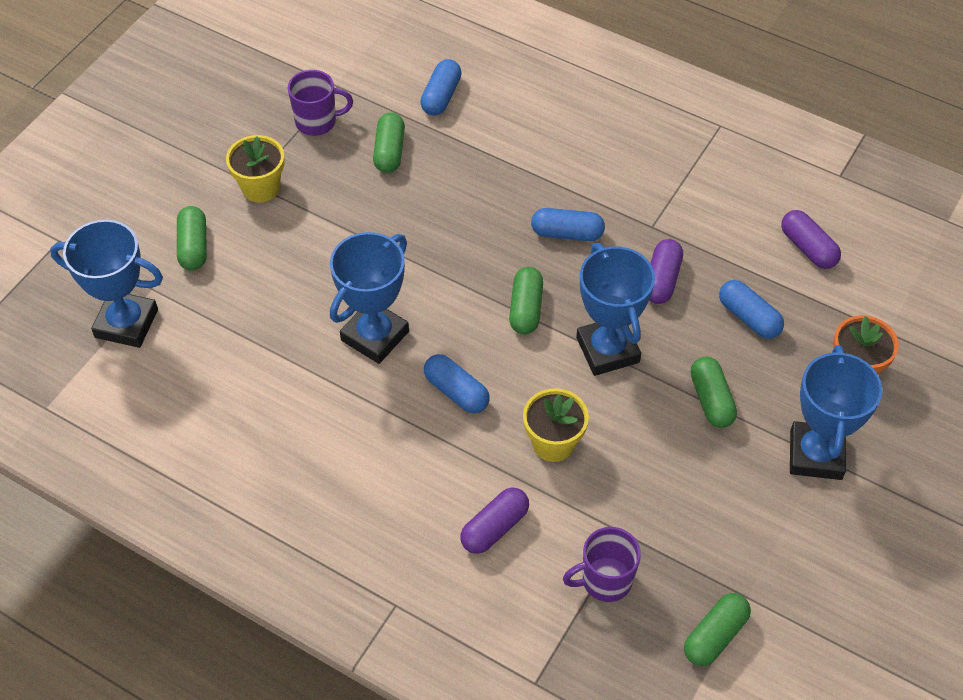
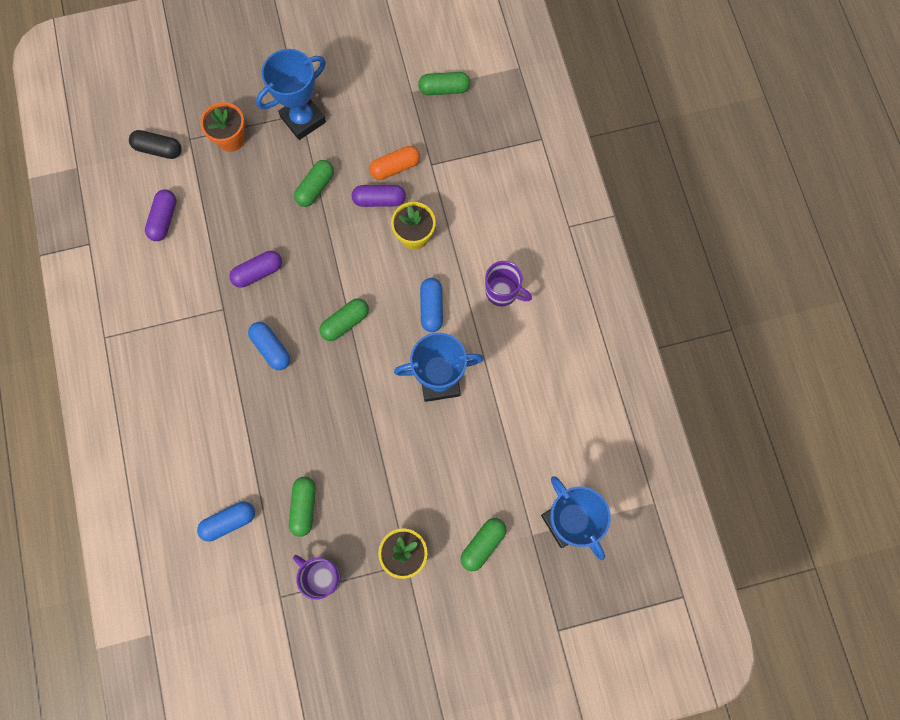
camera: 135 degrees left, 20 degrees up
(389, 151) = (304, 507): green capsule -> green capsule turned 45 degrees counterclockwise
(494, 527) = (487, 221): purple capsule -> purple capsule (379, 200)
(605, 581) = (464, 152): purple mug -> purple mug (502, 292)
(607, 350) = (332, 260): blue trophy -> none
(658, 494) = (395, 167): none -> orange capsule
(749, 317) = (243, 211): blue capsule -> none
(904, 299) = (158, 149): none -> black capsule

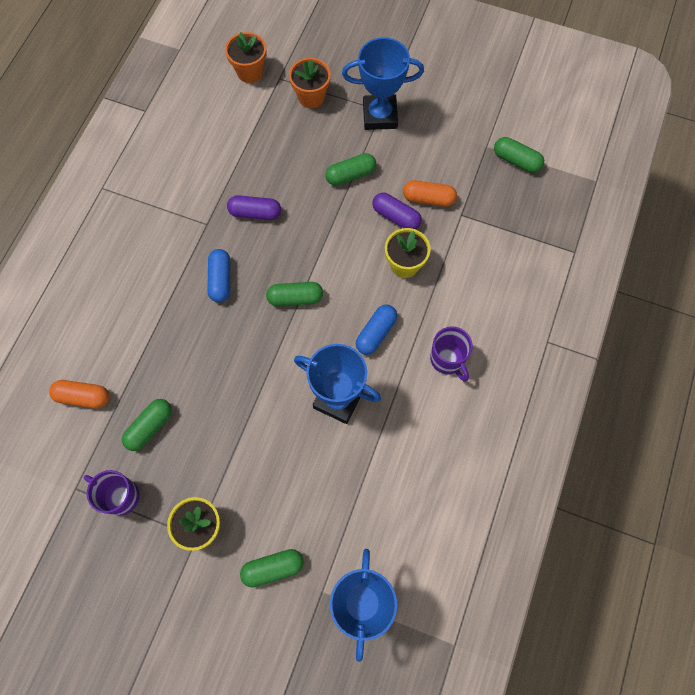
camera: 35 degrees right, 5 degrees down
(158, 149) = (250, 72): black capsule -> orange flower pot
(164, 219) = (214, 127): purple capsule -> none
(229, 521) = (83, 397): blue capsule -> orange capsule
(322, 576) = (120, 496): purple mug -> purple mug turned 45 degrees counterclockwise

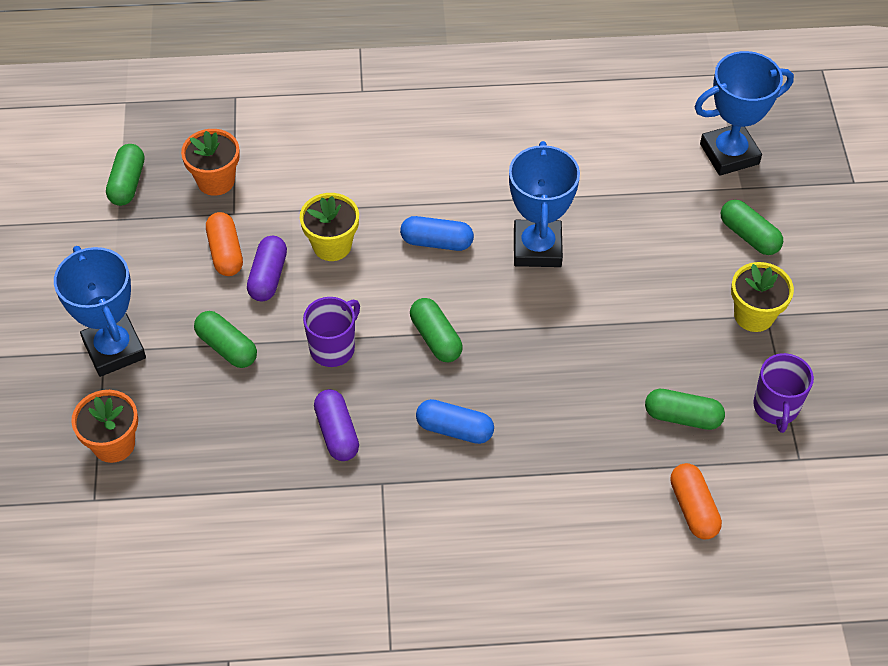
camera: 115 degrees left, 15 degrees down
(220, 280) = (454, 429): blue capsule -> blue capsule turned 45 degrees clockwise
(250, 72) = (97, 544): orange flower pot -> orange flower pot (216, 181)
(447, 360) = (432, 167): purple mug -> purple mug (333, 348)

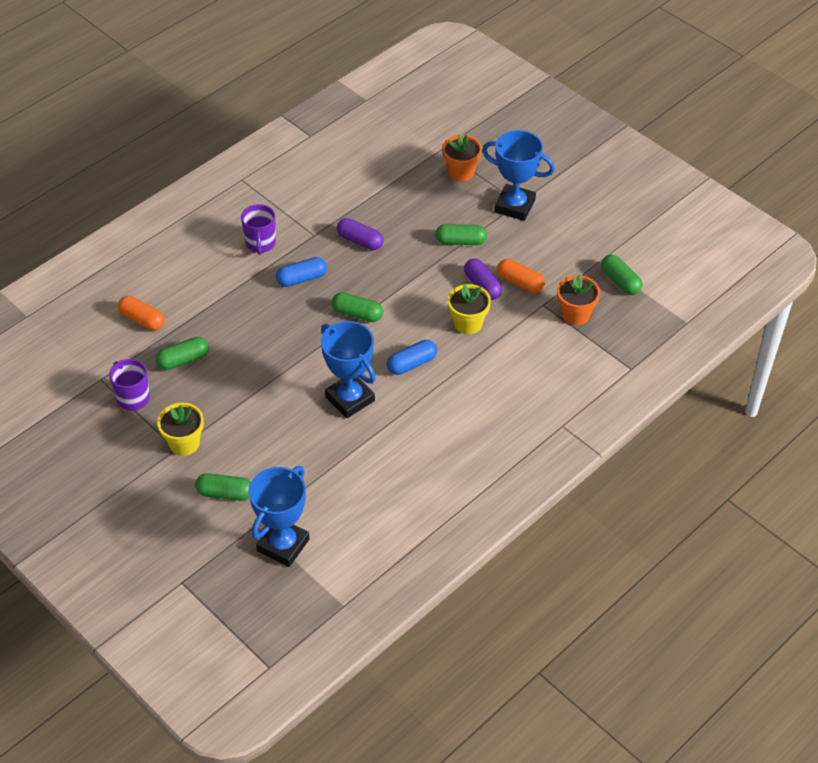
camera: 140 degrees right, 5 degrees down
(333, 348) = (406, 275): purple mug -> purple mug (260, 244)

